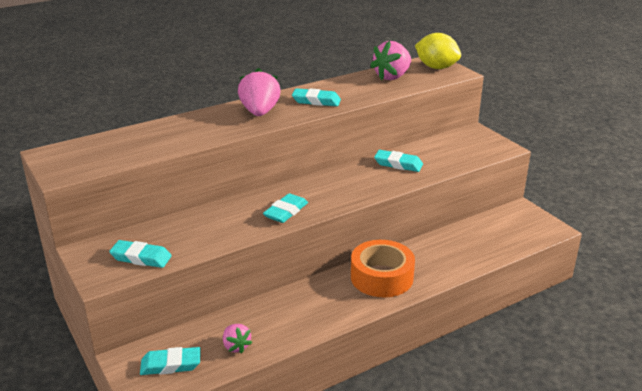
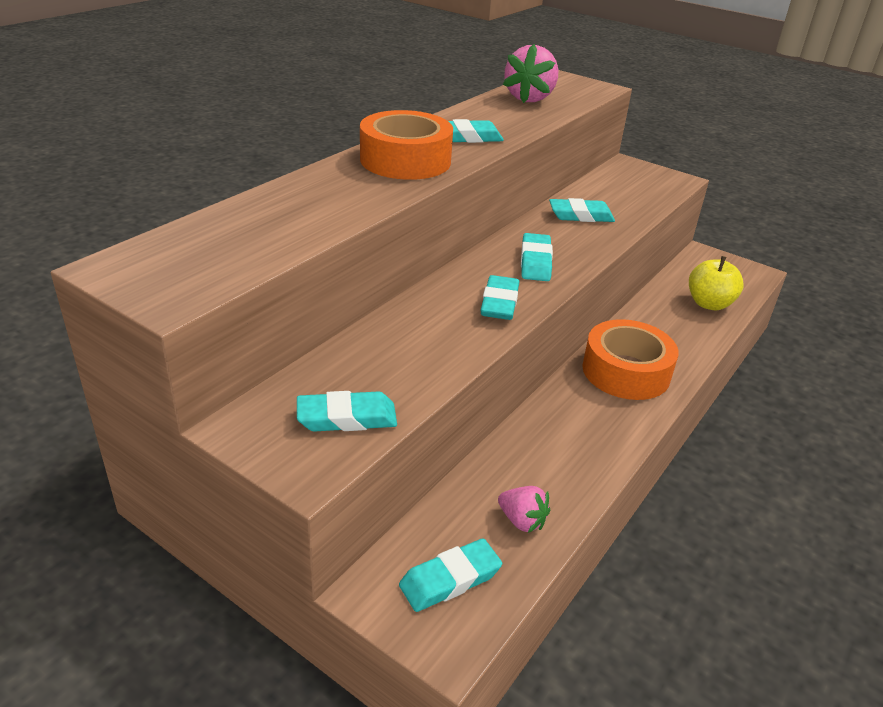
camera: 25 degrees left, 5 degrees up
(259, 112) = (405, 160): pink strawberry -> orange tape
(334, 190) = (535, 262): none -> turquoise eraser
(436, 67) = (569, 83): yellow lemon -> none
(489, 244) = (709, 304): none -> yellow apple

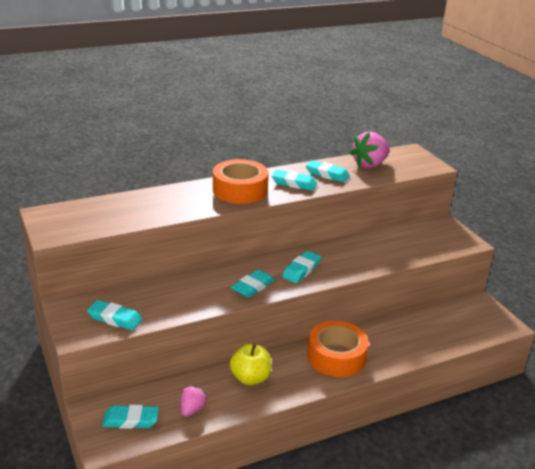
camera: 30 degrees right, 5 degrees down
(522, 521) = (192, 409): pink strawberry -> pink strawberry turned 135 degrees counterclockwise
(581, 216) = (365, 249): turquoise eraser -> turquoise eraser (327, 174)
(709, 304) = (444, 335): yellow apple -> yellow apple (250, 378)

